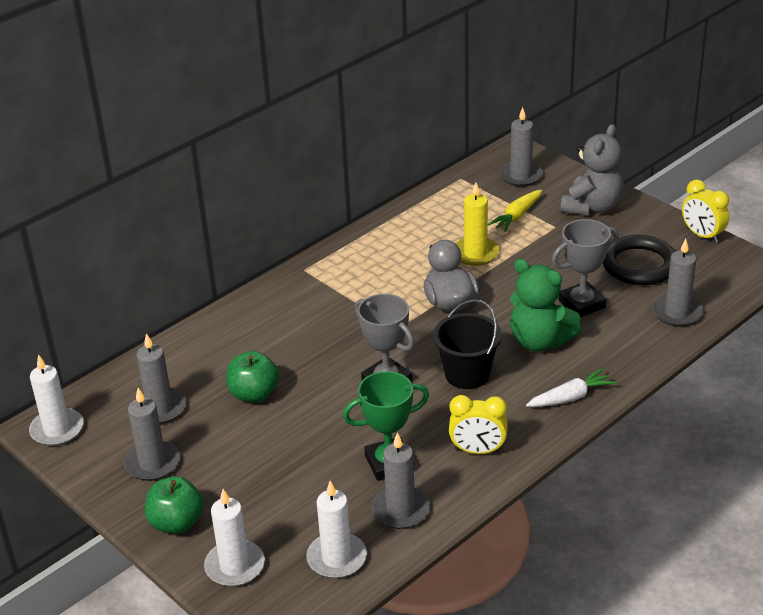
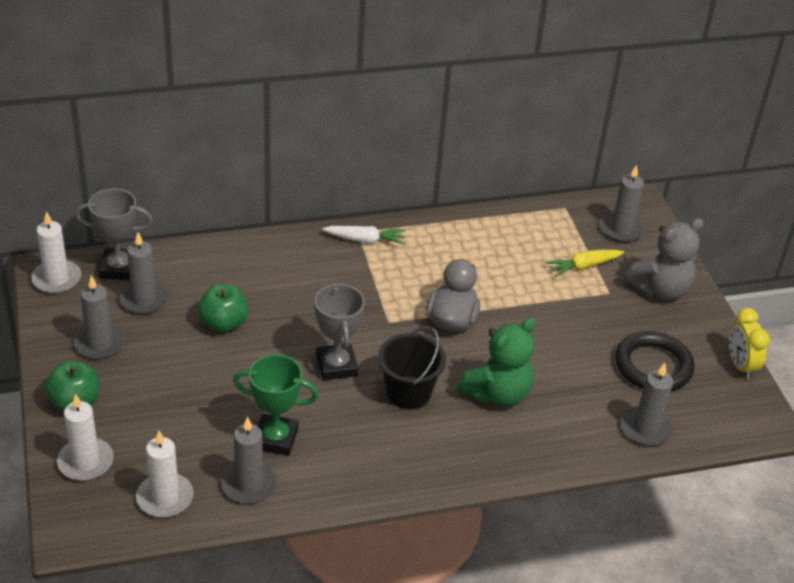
camera: 25 degrees right, 5 degrees up
(475, 253) = (514, 285): yellow candle -> none
(478, 451) = (356, 466): yellow clock -> none
(539, 341) = (497, 393): green teddy bear -> green teddy bear turned 105 degrees counterclockwise
(571, 397) = (477, 459): white carrot -> white carrot (365, 240)
(582, 304) = (566, 377): grey trophy -> grey trophy (119, 268)

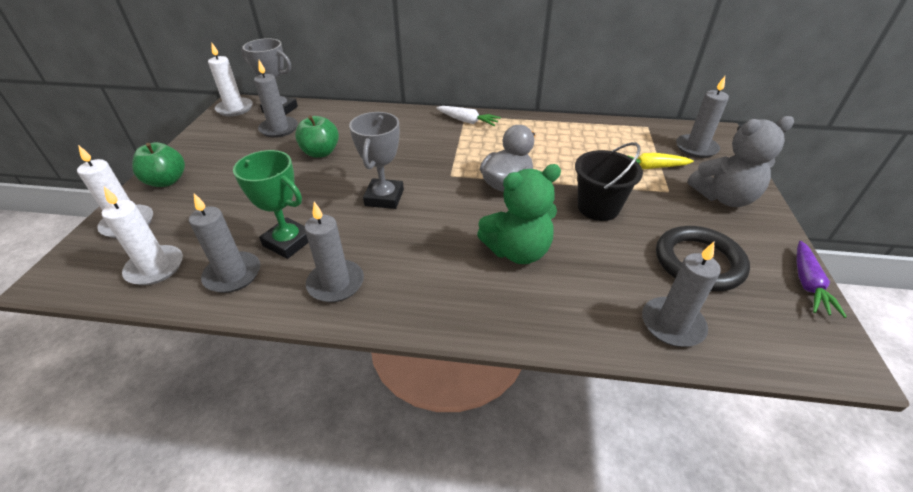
camera: 25 degrees right, 0 degrees up
(100, 343) = (223, 148): grey candle -> grey candle (336, 283)
(408, 393) = (432, 231): black bucket -> black bucket (598, 207)
(740, 365) = (808, 284): yellow clock -> purple carrot

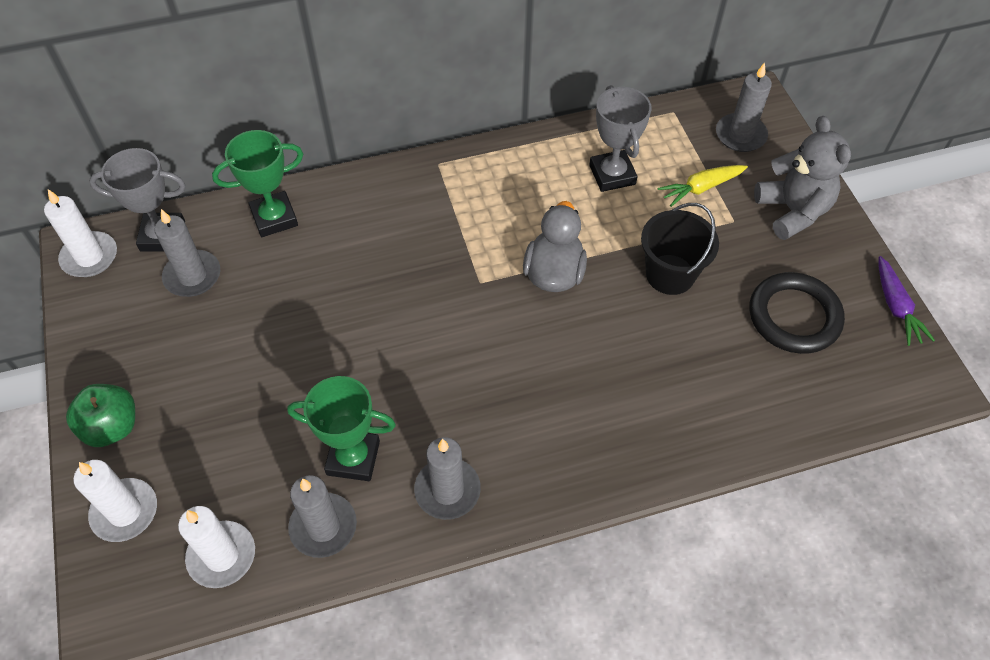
camera: 25 degrees left, 15 degrees up
(320, 152) = (287, 301): green apple -> none
(347, 116) = (274, 218): none -> green trophy
(384, 198) = (422, 348): grey trophy -> grey trophy (612, 175)
(467, 121) = (447, 174): white carrot -> none
(517, 251) = (614, 371): green teddy bear -> none
(672, 324) = (793, 405): grey candle -> none
(724, 198) = (792, 211): grey teddy bear -> grey teddy bear turned 75 degrees counterclockwise

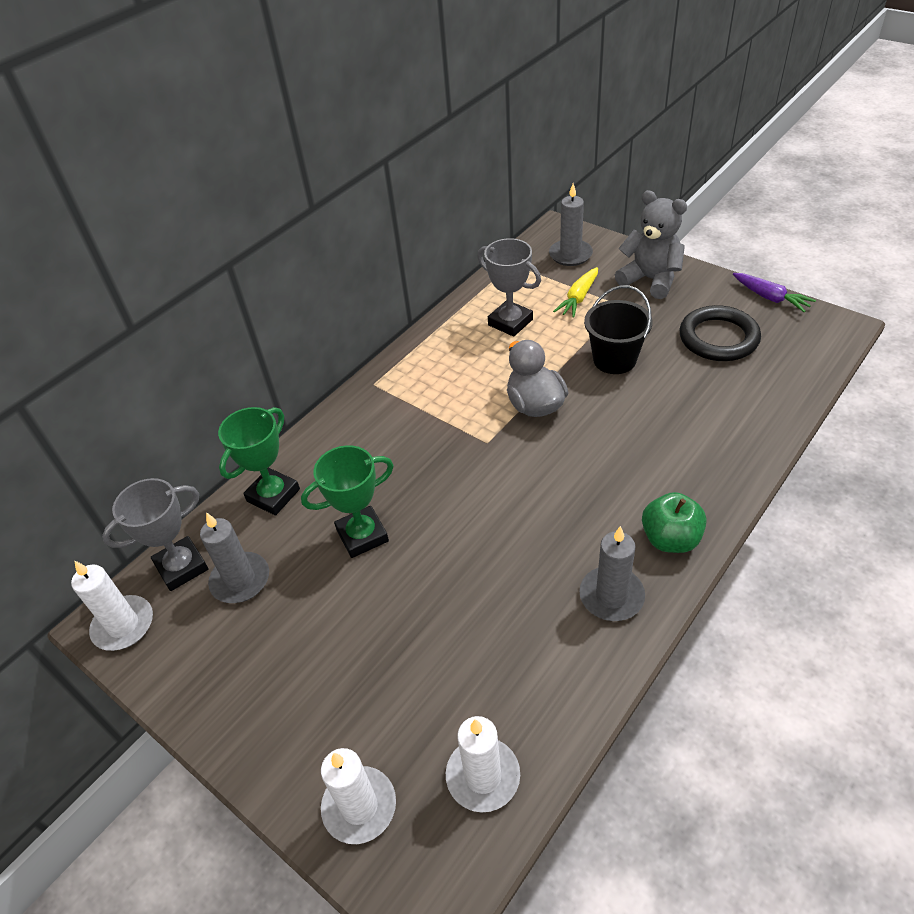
camera: 30 degrees left, 10 degrees down
(112, 427) = (278, 746): green apple -> green apple (670, 539)
(323, 527) = (544, 691): grey candle -> none
(353, 458) = (516, 624): green trophy -> green trophy (362, 535)

